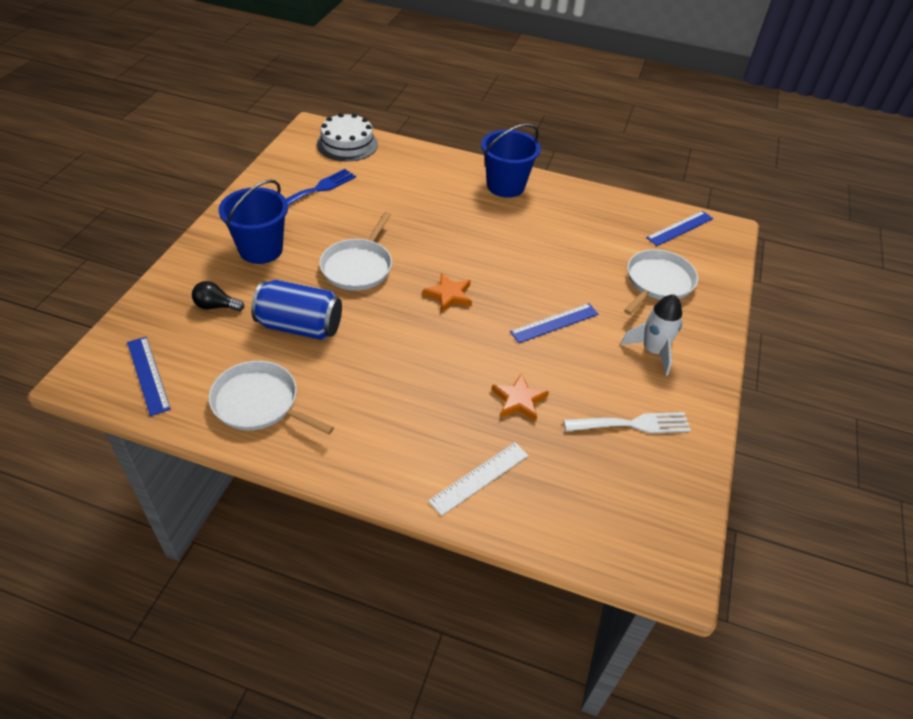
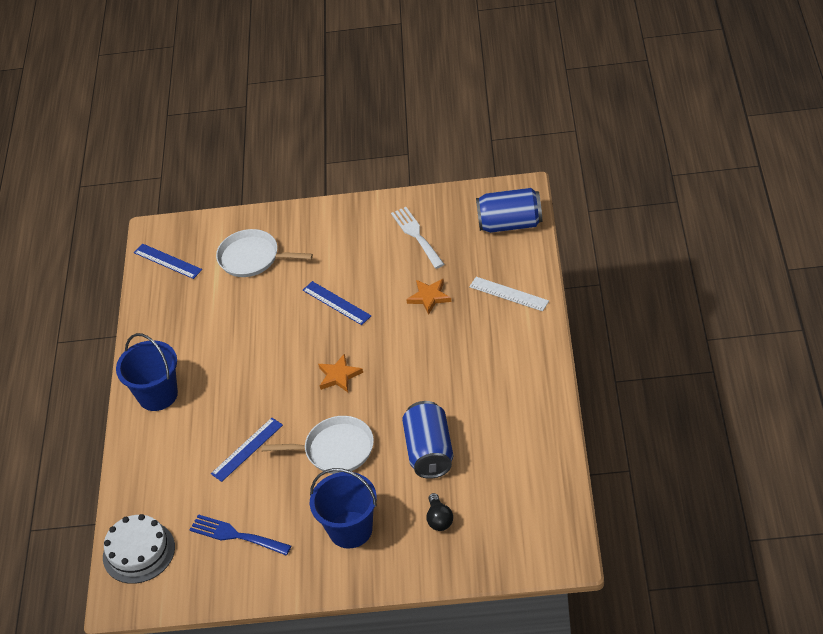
camera: 100 degrees left, 0 degrees up
(148, 375) = (536, 517): blue ruler -> blue ruler (247, 449)
(259, 403) = (520, 435): white pan -> none
(610, 532) = (510, 224): none -> blue can
(652, 351) = (337, 242): white rocket -> none

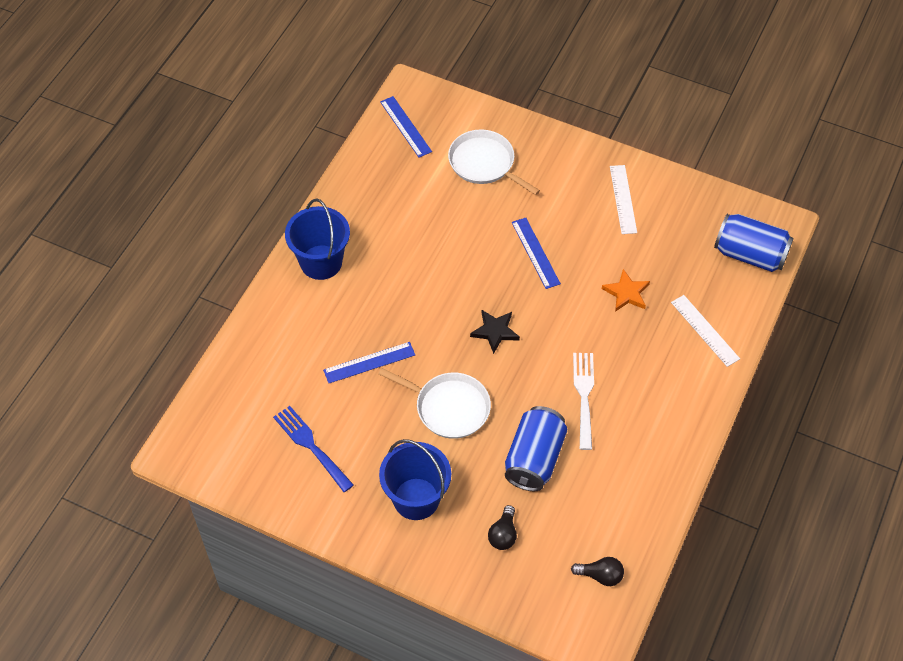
camera: 20 degrees right, 10 degrees up
(139, 552) = (218, 414): white cake -> none
(339, 376) = (495, 331): orange star -> black star
(384, 231) = (623, 199): none -> white ruler
(416, 235) = (651, 220): white fork -> white fork (584, 396)
(536, 509) = (600, 575): none -> black light bulb

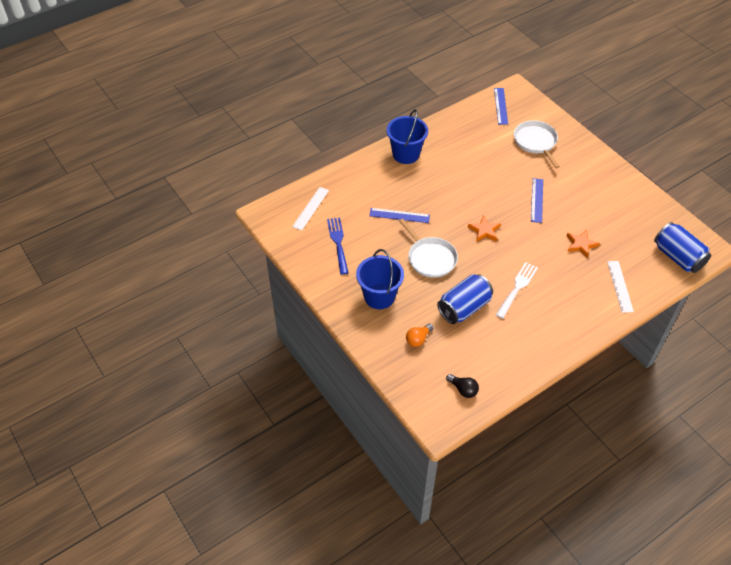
camera: 30 degrees right, 5 degrees down
(495, 331) = (484, 231): black star -> orange star
(503, 534) = (418, 339): black light bulb -> orange light bulb
(623, 199) = (612, 194): white ruler -> white ruler (311, 208)

